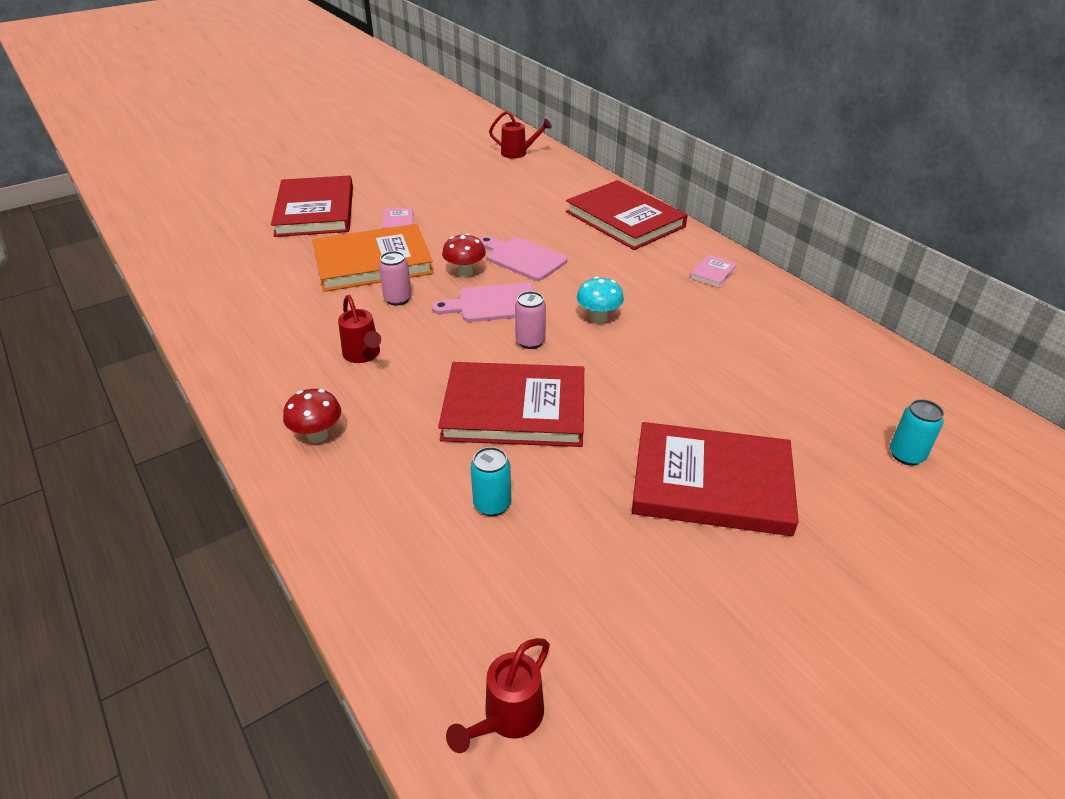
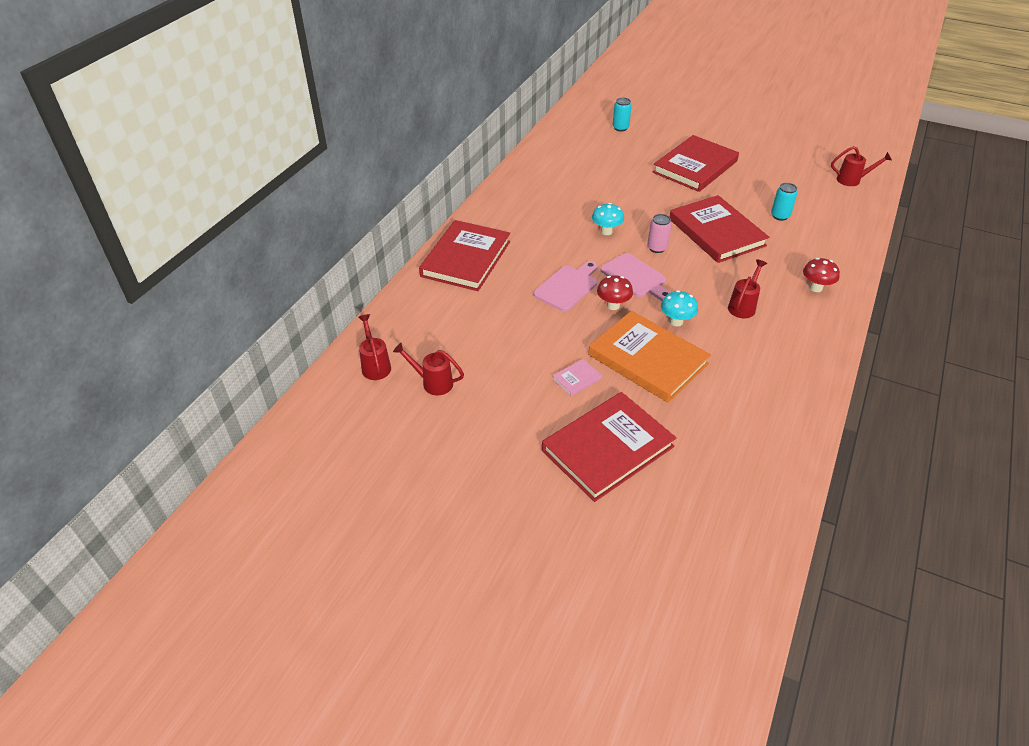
camera: 120 degrees left, 5 degrees up
(398, 299) = (676, 321): pink can -> turquoise mushroom
(472, 168) = (432, 382): none -> red watering can
(522, 258) = (567, 287): pink cutting board -> pink cutting board turned 150 degrees counterclockwise
(711, 483) = (695, 167): red book -> red book turned 60 degrees clockwise
(713, 273) = (511, 204): pink book -> none

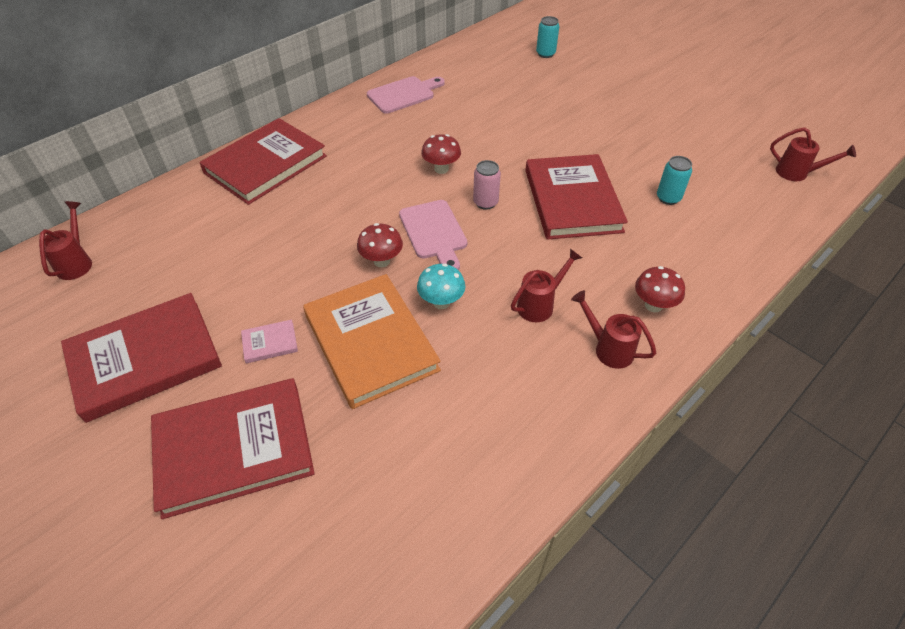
camera: 20 degrees right, 5 degrees up
(432, 382) = (115, 300): red watering can -> red watering can (608, 348)
(567, 287) = (348, 224): pink cutting board -> pink cutting board (403, 94)
(606, 231) = (441, 169): turquoise mushroom -> red mushroom
(695, 167) = (602, 115): red book -> red book (145, 359)

